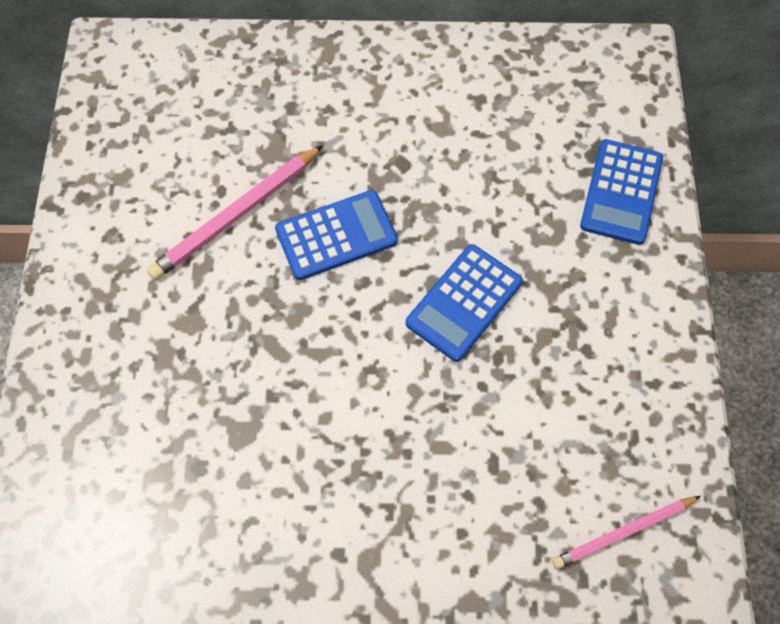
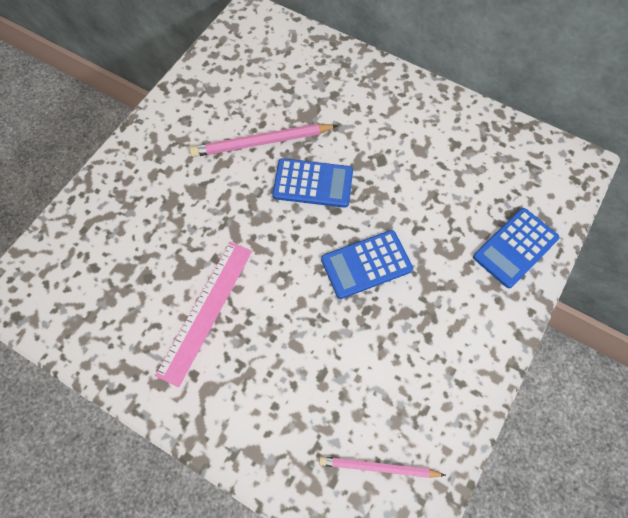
camera: 30 degrees right, 0 degrees up
(303, 467) = (206, 310): none -> pink ruler

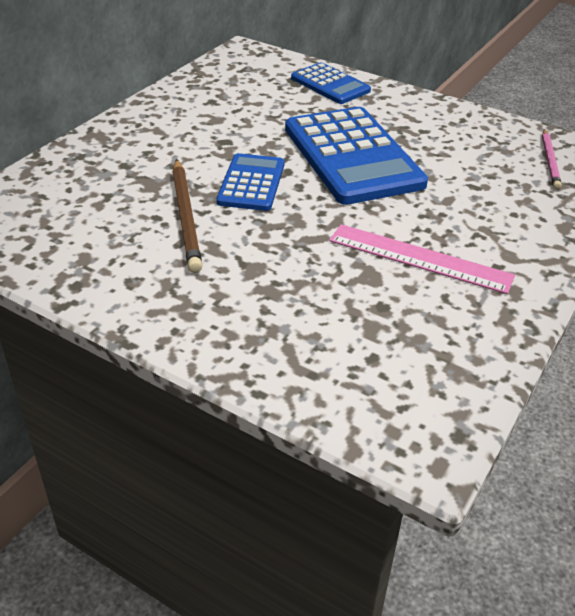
camera: 90 degrees left, 25 degrees down
(262, 143) = (186, 217): pink pencil -> brown pencil
(366, 264) = (352, 156): blue calculator -> blue calculator, size x1.82

